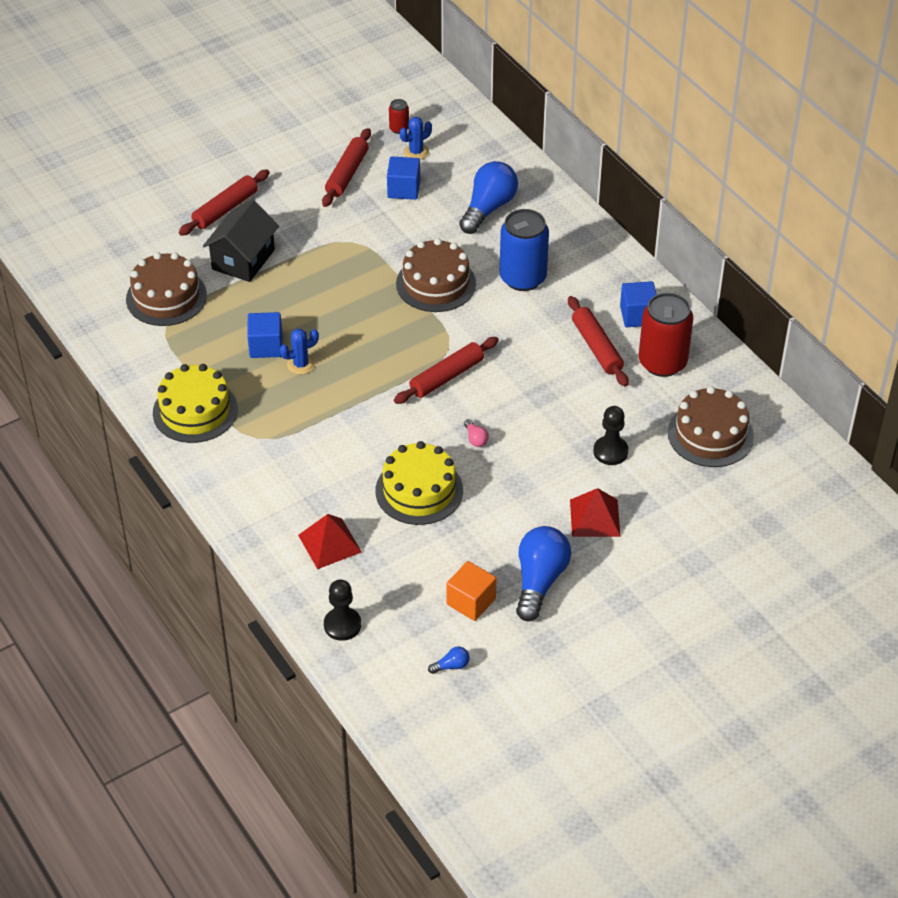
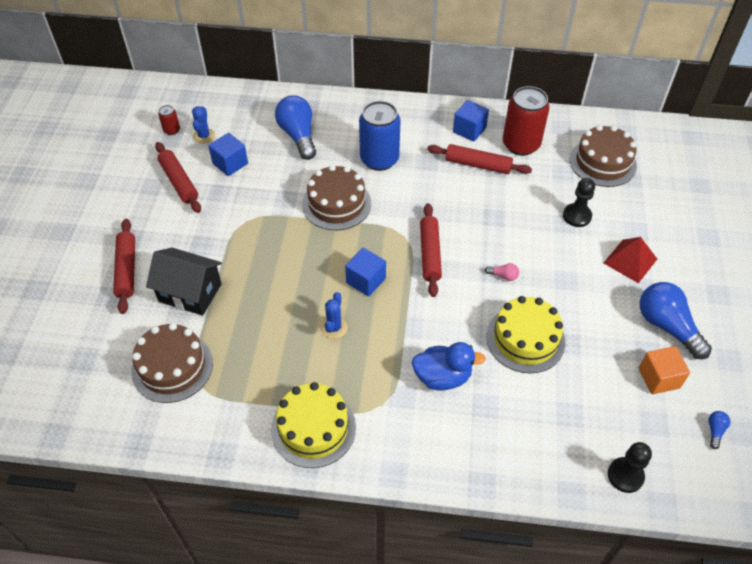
camera: 50 degrees left, 5 degrees up
(243, 259) = (190, 293): black house -> black house turned 45 degrees counterclockwise
(266, 346) = (293, 337): blue cube -> blue cube (366, 280)
(322, 459) = (442, 377): none -> blue duck
(330, 543) = (533, 428): red pyramid -> none

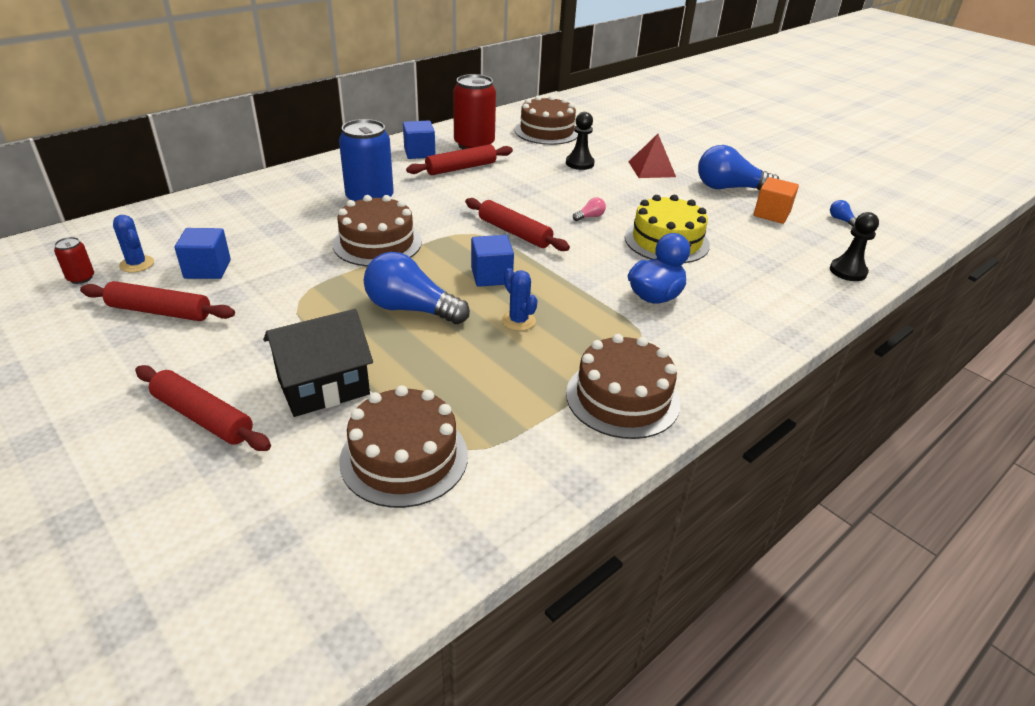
camera: 50 degrees left, 15 degrees down
(298, 136) = (258, 218): blue light bulb -> blue light bulb (411, 309)
(313, 428) = (622, 398): yellow cake -> brown cake

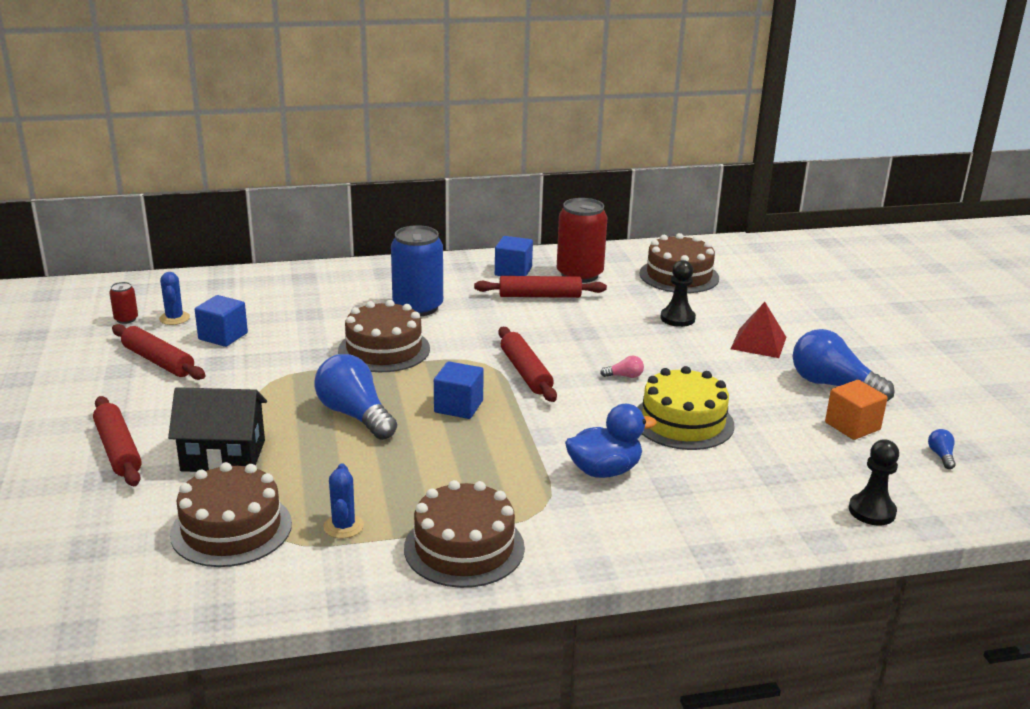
camera: 30 degrees right, 10 degrees down
(518, 321) = (440, 453): blue cactus -> blue cactus (343, 526)

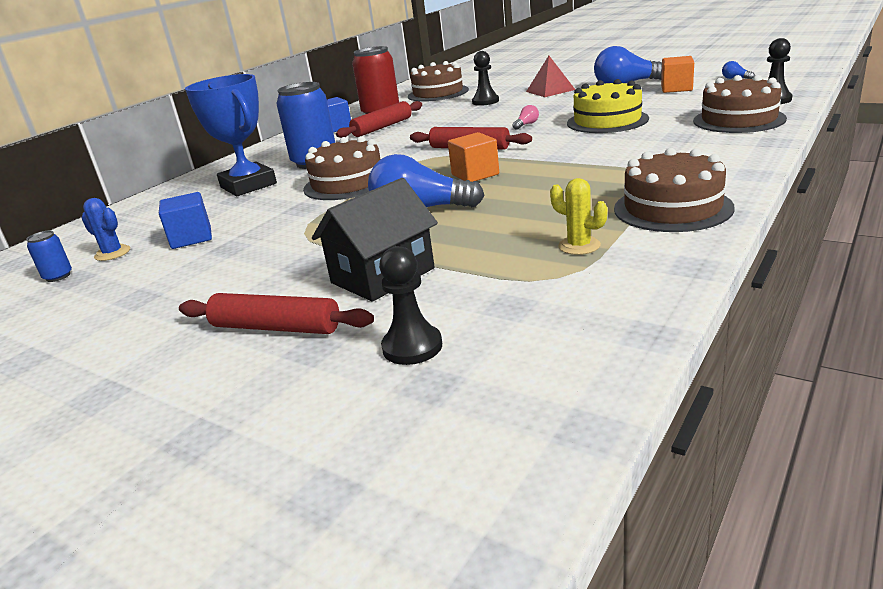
camera: 40 degrees left, 0 degrees up
(126, 319) = (58, 276): red can -> blue can
(129, 519) = (412, 347): none -> black pawn
(158, 361) = (165, 275): red rolling pin -> none
(231, 528) = (510, 296): brown cake -> brown cake (738, 120)
(339, 303) = (248, 185): none -> blue trophy
(343, 526) = (579, 246): blue cactus -> yellow cactus
(458, 406) = (475, 174): blue cube -> orange cube
(604, 471) = (633, 149): blue duck -> none

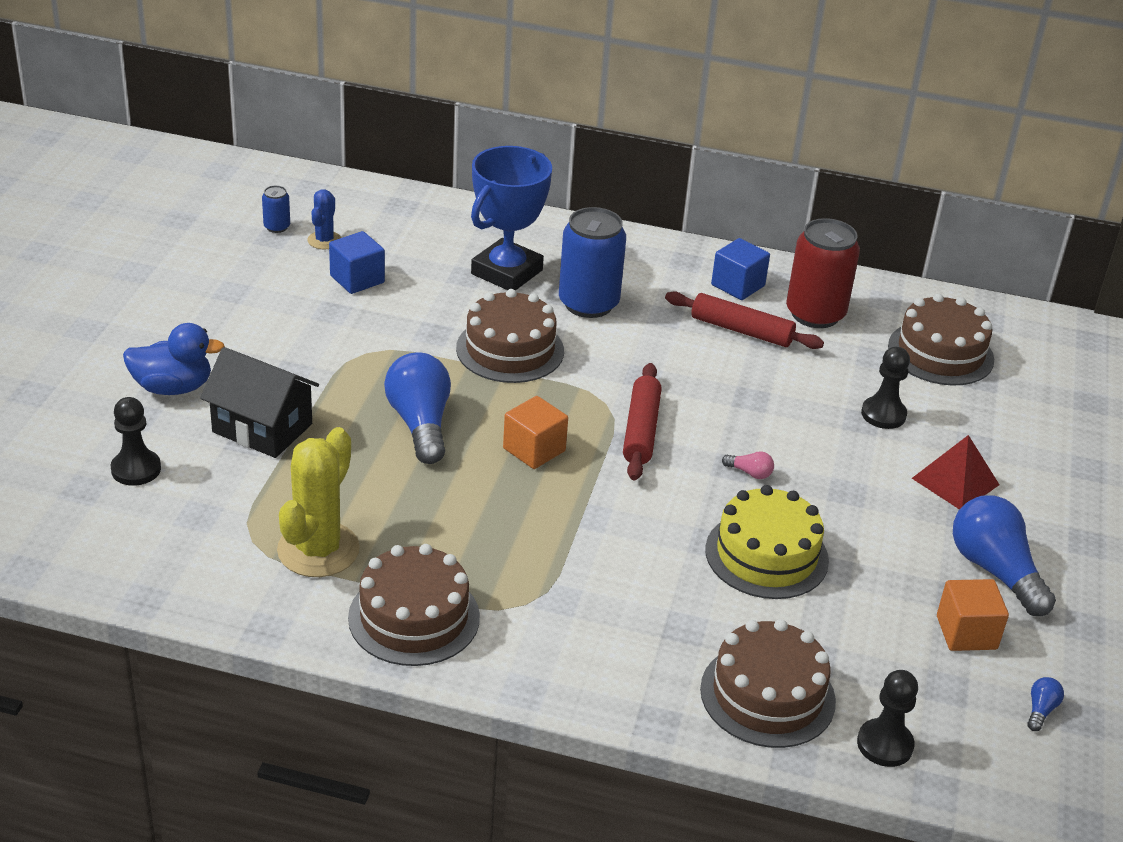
camera: 65 degrees right, 10 degrees up
(276, 327) = (173, 387): red rolling pin -> blue duck
(579, 246) = (318, 550): yellow cactus -> yellow cactus, size x1.91

